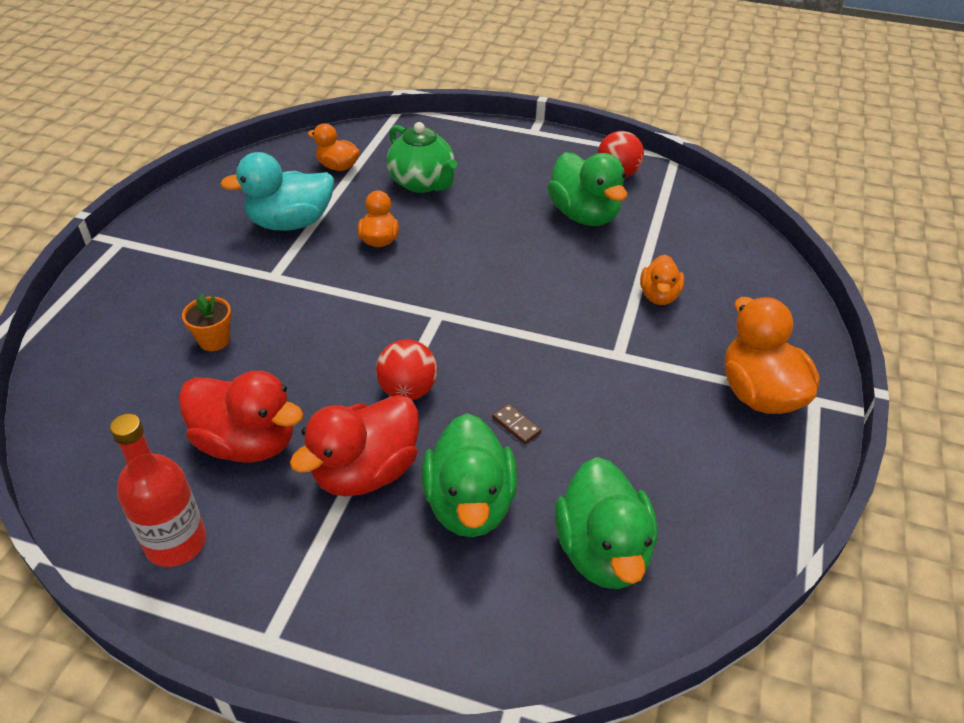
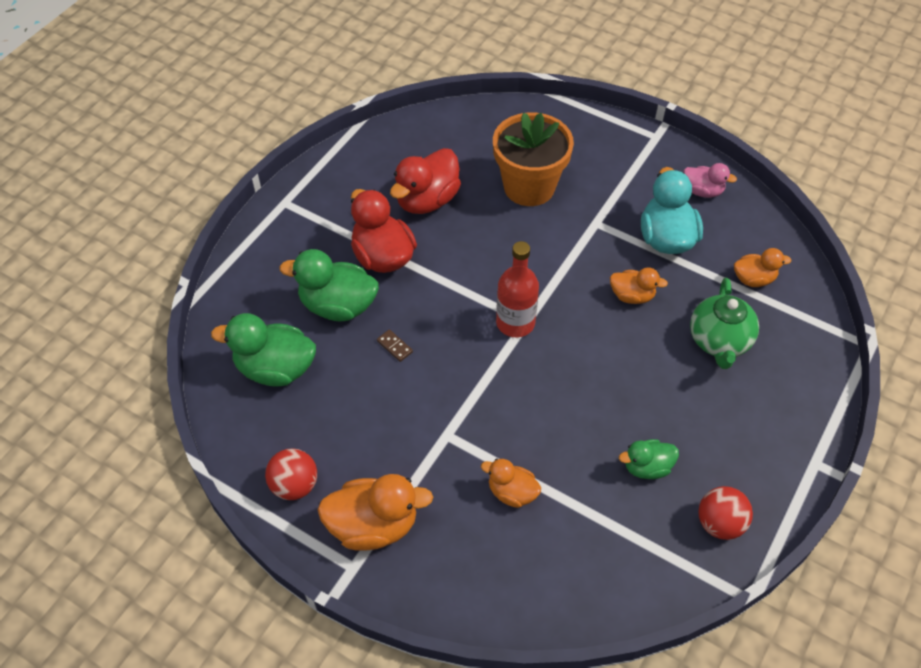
camera: 105 degrees right, 10 degrees up
(176, 542) = (362, 167): red bottle -> red bottle (515, 323)
(214, 203) = (702, 191): none -> pink duck
(214, 340) = (529, 187): orange flower pot -> orange flower pot, size x2.31
(337, 166) = (753, 279): orange duck -> orange duck turned 45 degrees clockwise
(408, 390) = (448, 289): red ball -> red ball (294, 485)
(422, 183) = (719, 341): green teapot -> green teapot turned 60 degrees counterclockwise
(516, 425) = (394, 346): brown domino -> brown domino turned 75 degrees clockwise
(584, 215) = (647, 467): green duck -> green duck, size x0.58

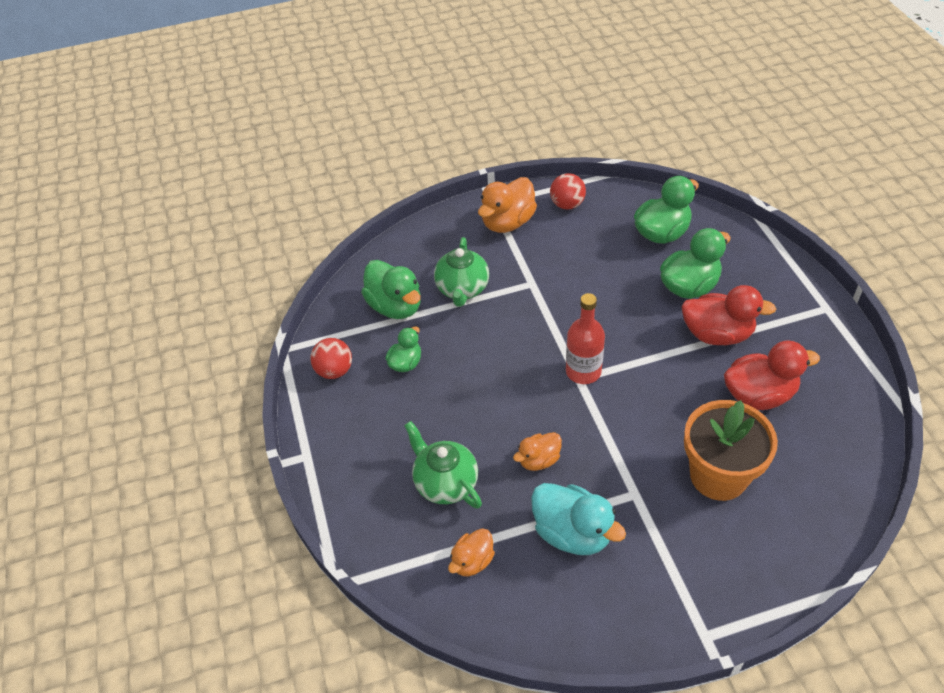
camera: 135 degrees right, 5 degrees down
(394, 346) = (625, 296): brown domino -> none
(427, 200) = (759, 395): red duck -> red duck turned 90 degrees clockwise
(512, 492) = (462, 289): orange duck -> green teapot
(593, 538) = (395, 306): none -> green duck
(702, 191) = (599, 612): pink duck -> none

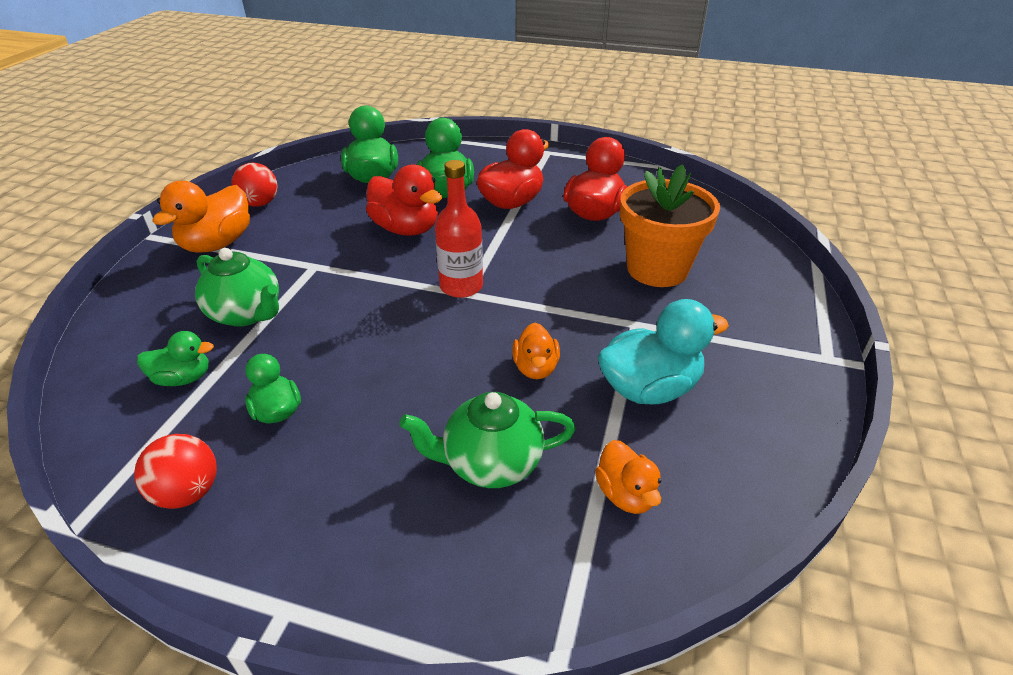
camera: 60 degrees left, 10 degrees down
(395, 306) = (183, 378): green duck -> green duck, size x0.58
(507, 222) = (217, 244): orange duck -> orange duck turned 45 degrees clockwise
(617, 298) = (406, 229): none -> red duck

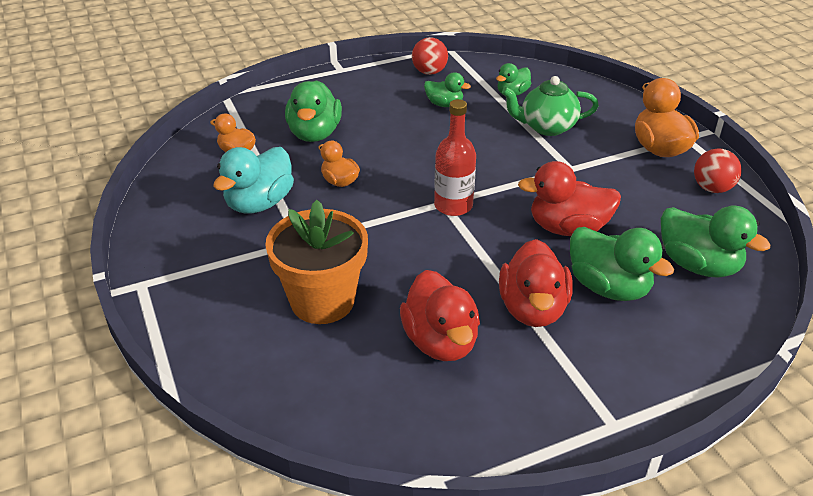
camera: 140 degrees right, 0 degrees up
(491, 463) = (314, 134): green teapot -> green duck

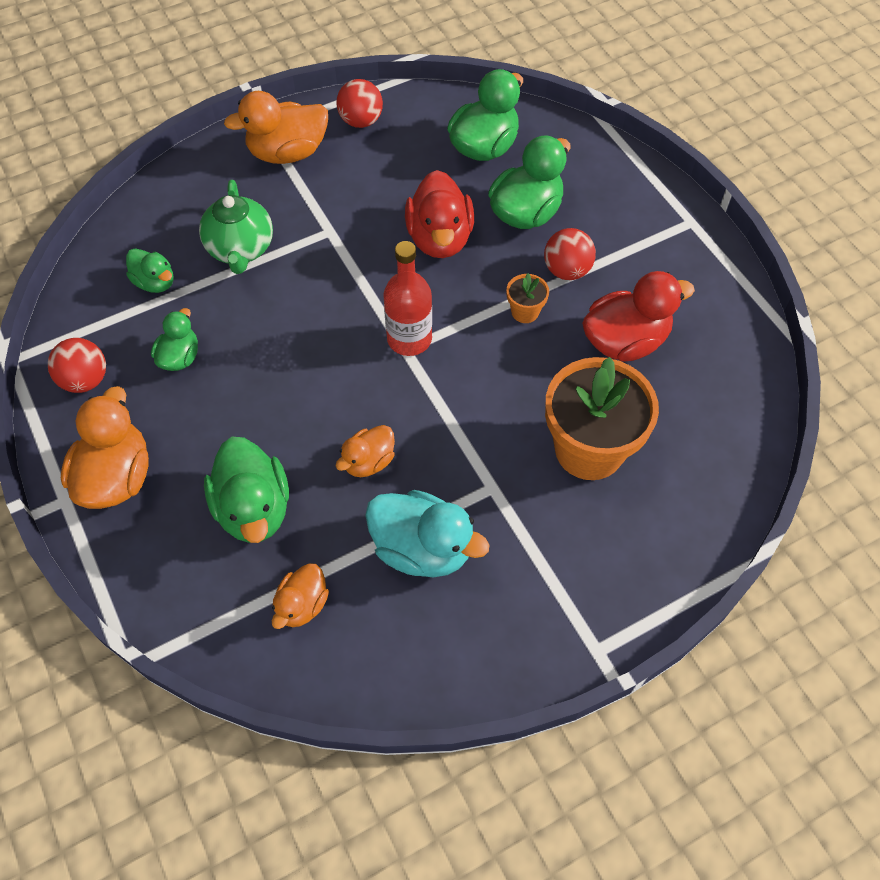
camera: 95 degrees left, 20 degrees up
(314, 134) = (254, 509): green duck -> green duck turned 75 degrees clockwise
(352, 85) = (116, 477): none -> orange duck
(480, 275) = (525, 312): none -> orange flower pot
(532, 309) = (566, 270): red duck -> red ball

